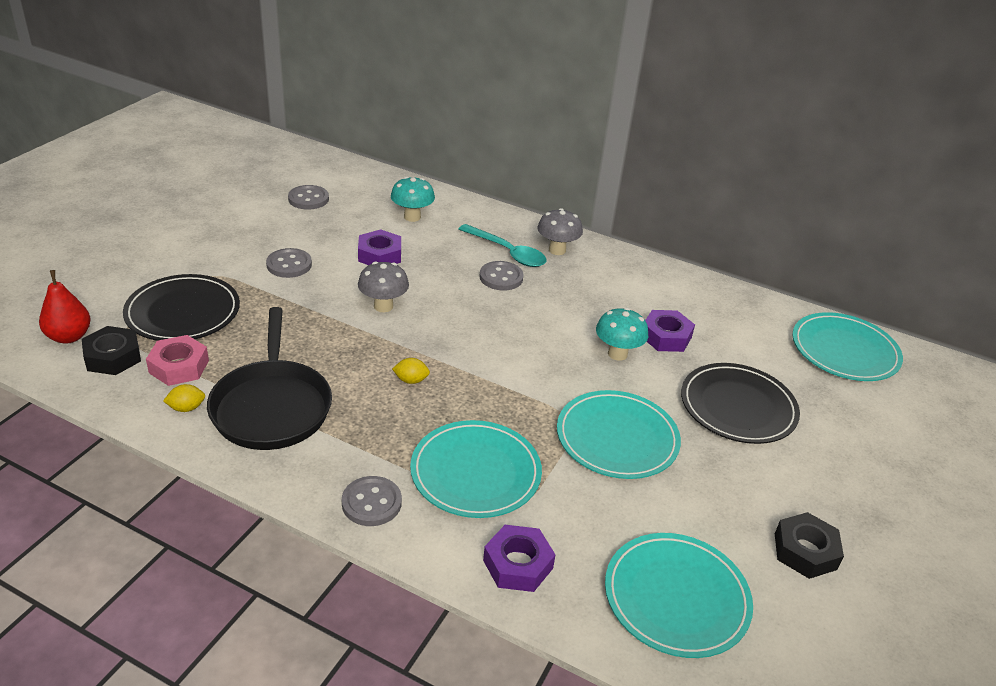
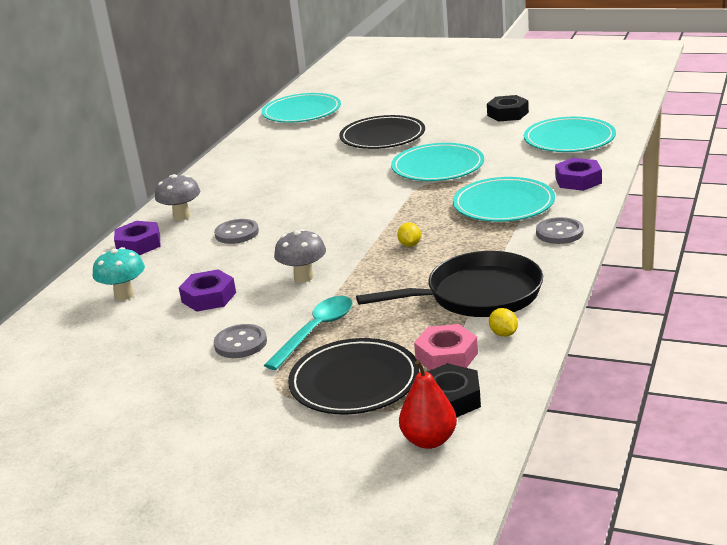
camera: 90 degrees left, 10 degrees down
(308, 199) = (84, 367): grey button -> none
(507, 252) = (190, 237): turquoise spoon -> turquoise spoon (316, 331)
(617, 354) = (337, 177): turquoise mushroom -> none
(666, 336) = (306, 163): purple nut -> purple nut (138, 244)

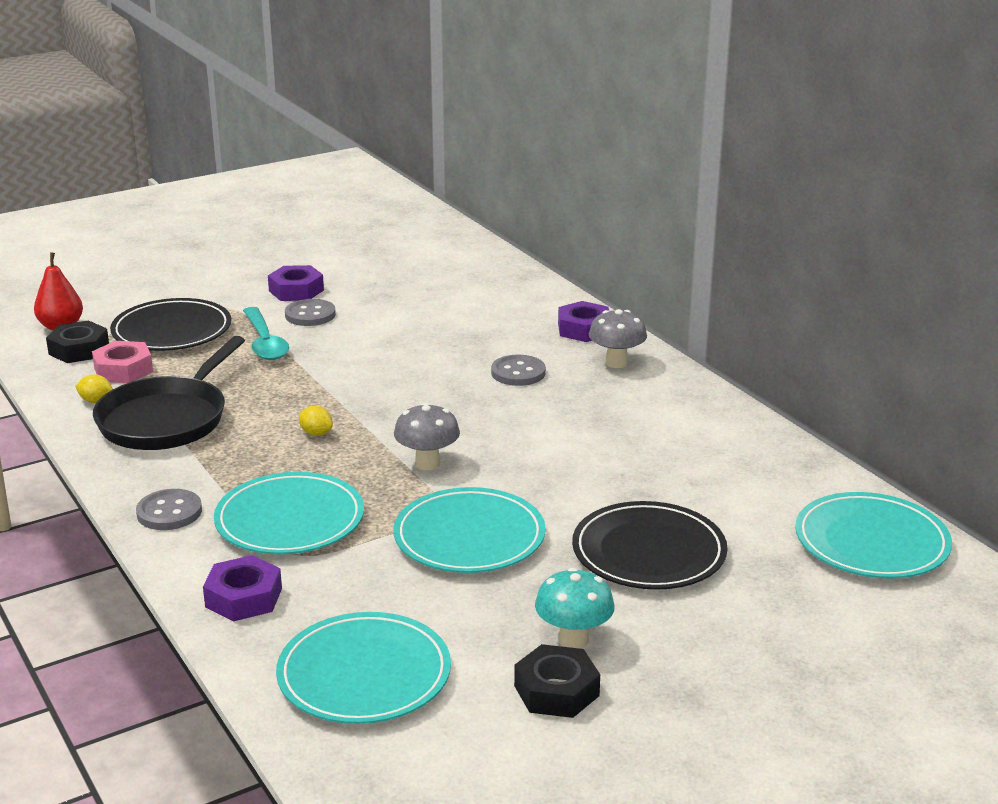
camera: 125 degrees right, 0 degrees up
(124, 295) = (485, 300): turquoise mushroom -> turquoise mushroom (573, 640)
(209, 297) = (410, 326): purple nut -> purple nut (296, 290)
(303, 277) = (362, 368): grey mushroom -> grey mushroom (427, 463)

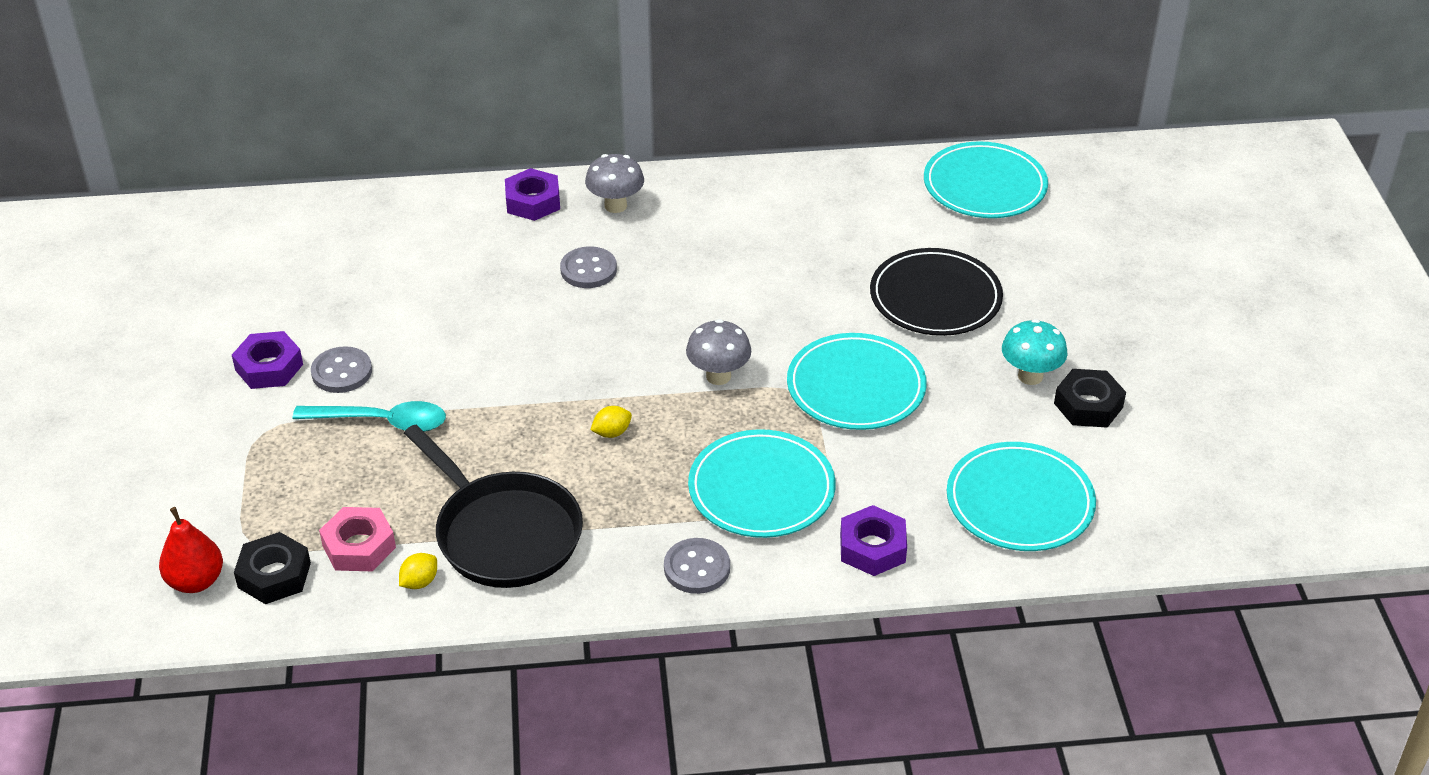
camera: 65 degrees left, 15 degrees up
(172, 331) = (289, 488): black plate -> none

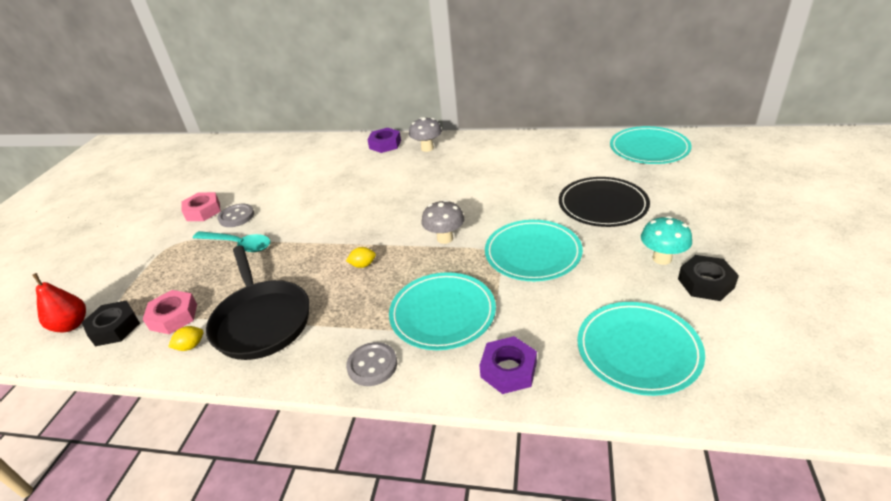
camera: 20 degrees right, 5 degrees down
(269, 367) = (203, 211): purple nut -> pink nut
(588, 269) = (397, 177): grey button -> none

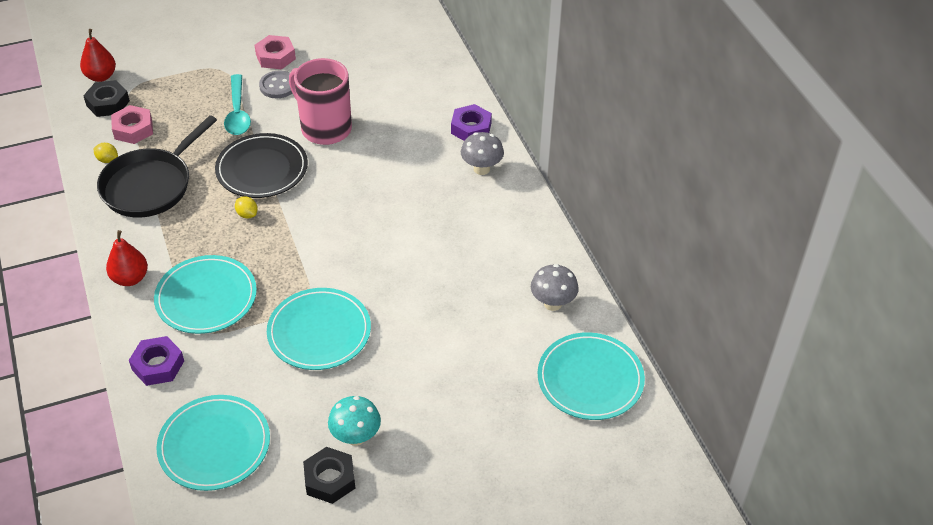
camera: 55 degrees right, 10 degrees up
(311, 204) = (324, 128): none -> pink mug
(372, 365) = (130, 278): grey button -> red pear
(445, 238) = (313, 256): grey mushroom -> grey mushroom (552, 303)
(602, 205) = (434, 365): black plate -> black plate (262, 169)

